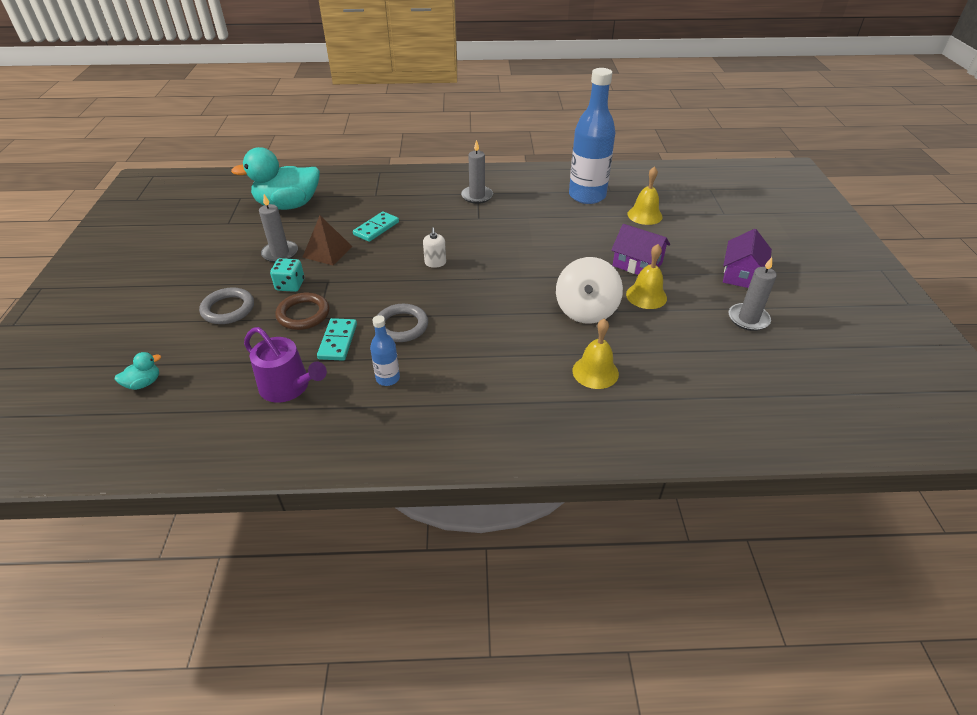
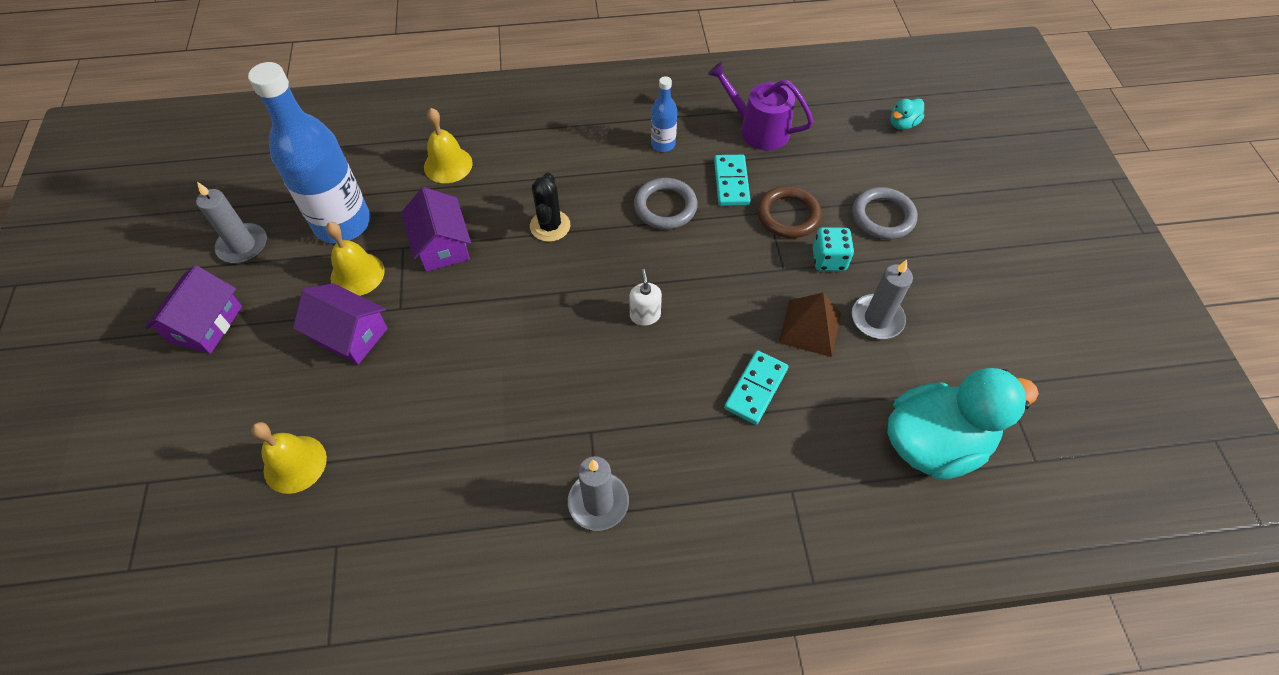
camera: 175 degrees right, 15 degrees up
(499, 318) = (550, 226): none -> black cactus
(586, 310) = (442, 245): white spinning top -> purple house
(587, 196) = (385, 522): blue bottle -> blue bottle (342, 223)

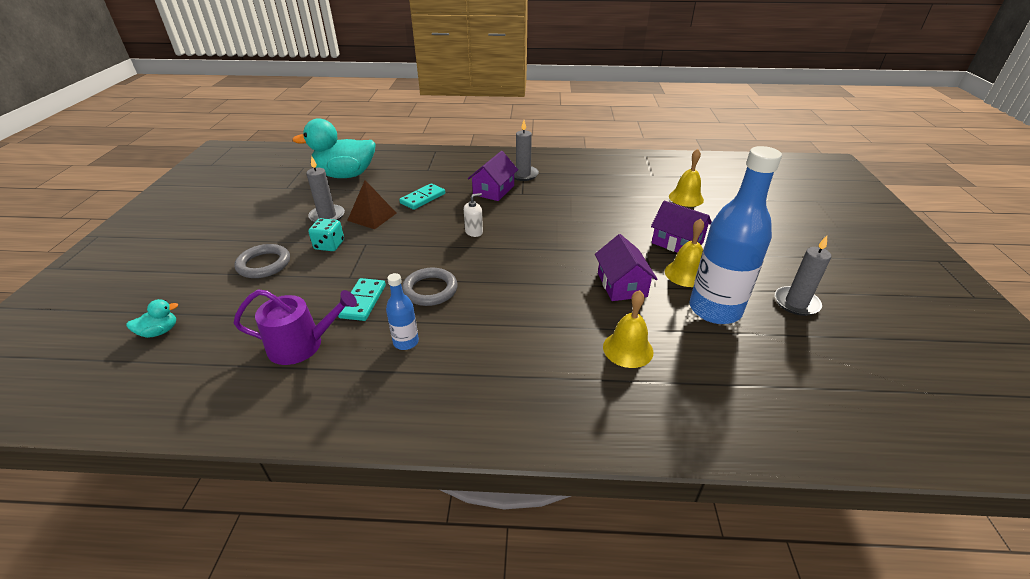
camera: 170 degrees left, 20 degrees down
(206, 324) = (787, 258): purple house -> purple house (493, 190)
(550, 226) = (531, 287): black cactus -> none
(645, 315) = (474, 232): white soap dispenser -> white soap dispenser turned 120 degrees counterclockwise
(758, 129) = (302, 345): purple watering can -> purple watering can turned 45 degrees counterclockwise
(788, 215) = (335, 273): brown ring -> none

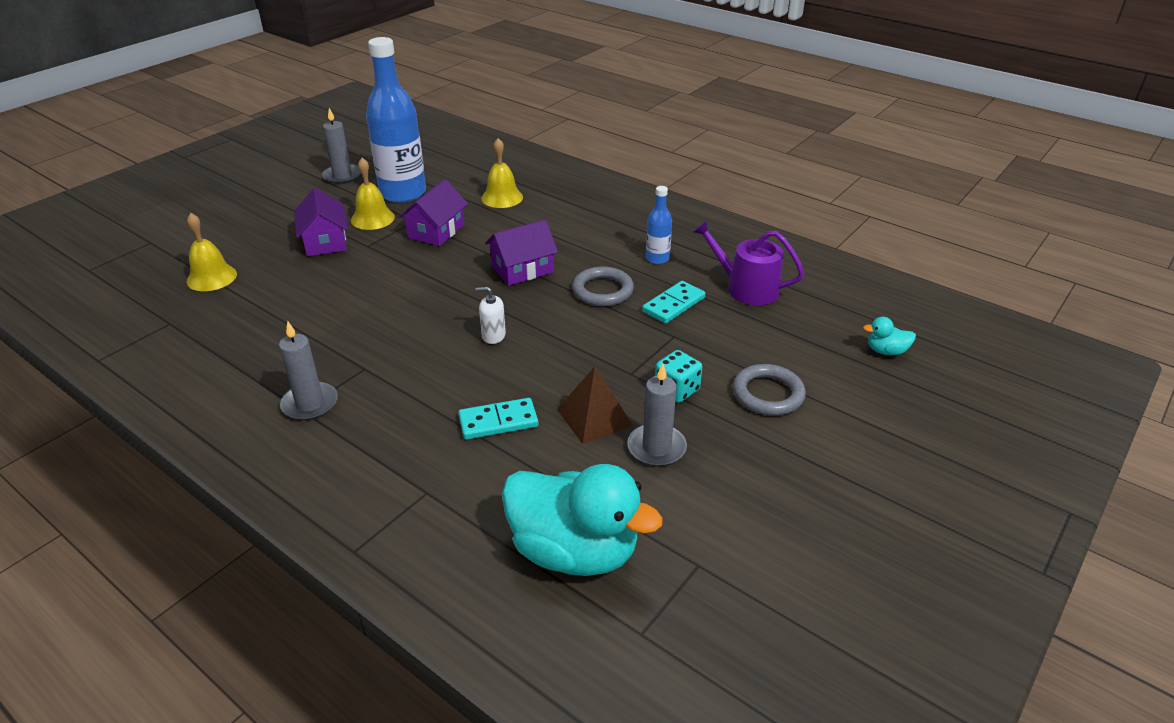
camera: 145 degrees left, 0 degrees up
(493, 190) = (390, 391): purple house -> purple house (522, 269)

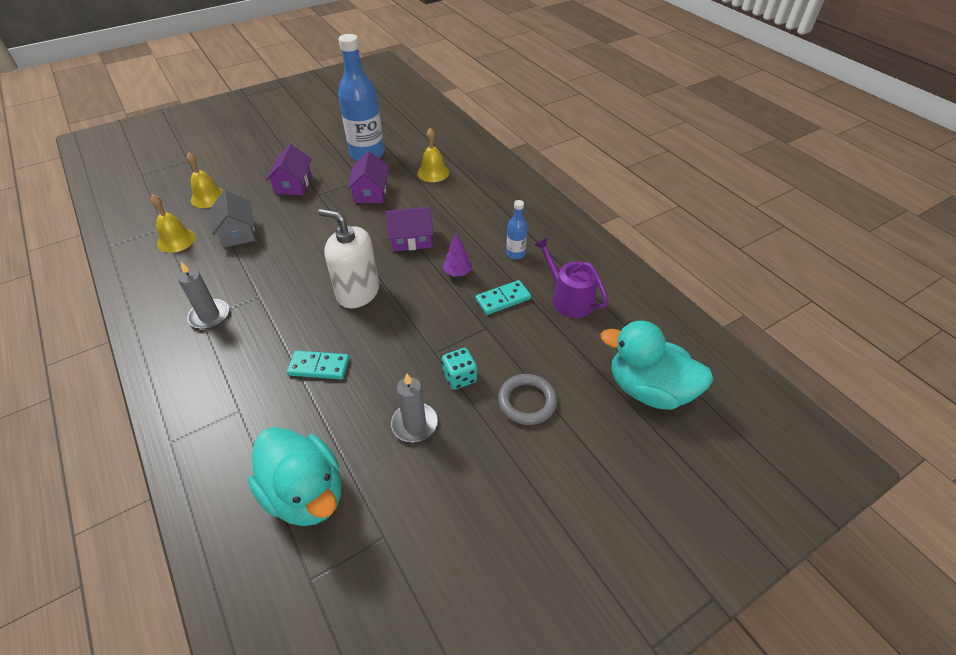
camera: 20 degrees right, 10 degrees up
(284, 307) = (238, 232): none -> grey house
(342, 176) = (335, 131): grey candle -> none
(372, 218) = (335, 172): yellow bell -> yellow bell (176, 240)
(436, 231) = (371, 192): purple house -> purple house turned 45 degrees counterclockwise
(493, 335) = (358, 292): white soap dispenser -> white soap dispenser, size x2.21
(594, 417) = (386, 383): brown pyramid -> none
(602, 290) = (457, 273): grey ring -> purple tree
(886, 351) = (648, 389): turquoise duck -> turquoise duck, size x2.43

